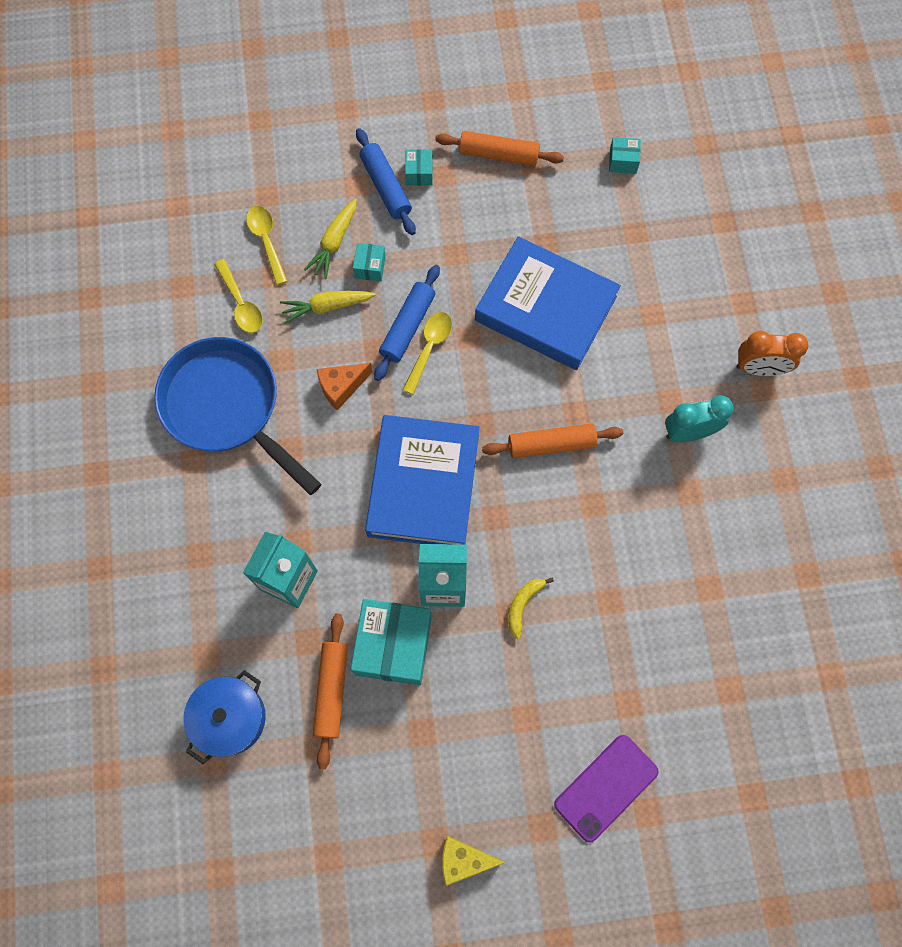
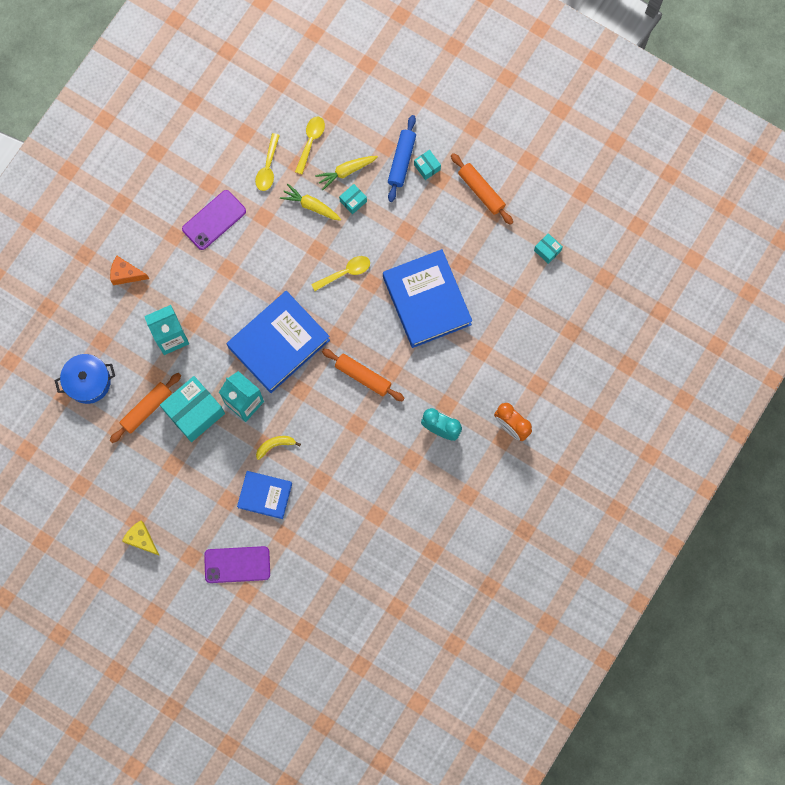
camera: 40 degrees right, 5 degrees up
(227, 407) = (214, 220): blue pan -> purple phone
(341, 387) = (281, 257): orange cheese -> orange cheese (126, 274)
(407, 326) = (344, 251): blue rolling pin -> none
(419, 173) = (427, 167): turquoise box -> turquoise box turned 75 degrees counterclockwise
(563, 674) = (265, 495): none -> blue book

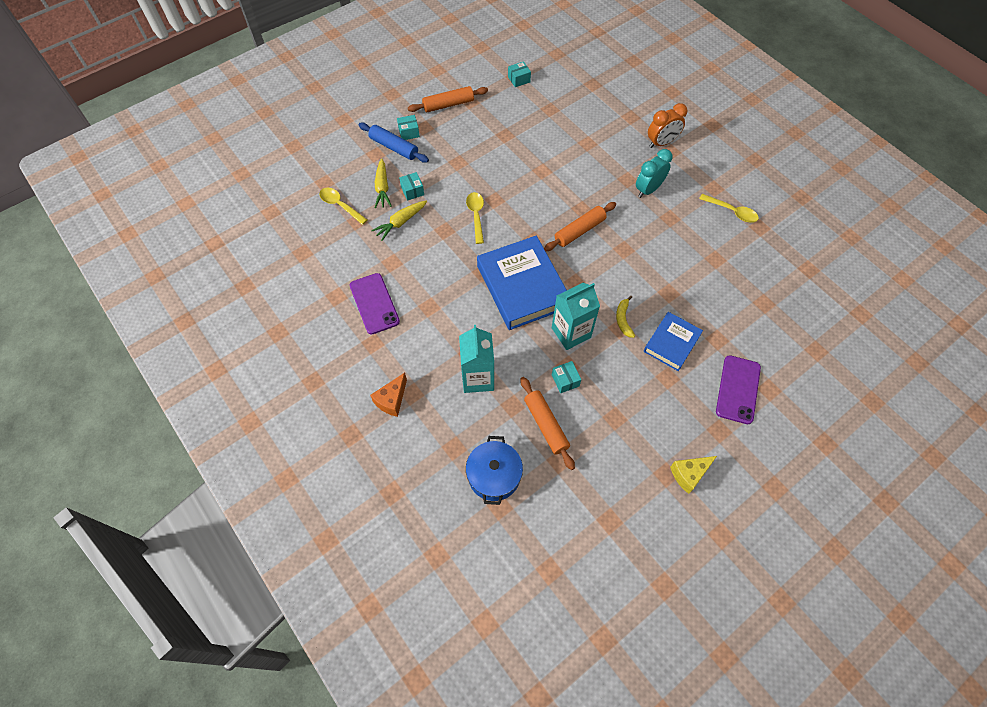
camera: 70 degrees left, 15 degrees down
(194, 412) = (565, 380): turquoise box -> turquoise box, size x0.46
(268, 167) = (346, 244): yellow spoon -> yellow spoon (732, 211)
(427, 300) = (528, 166): blue book -> none

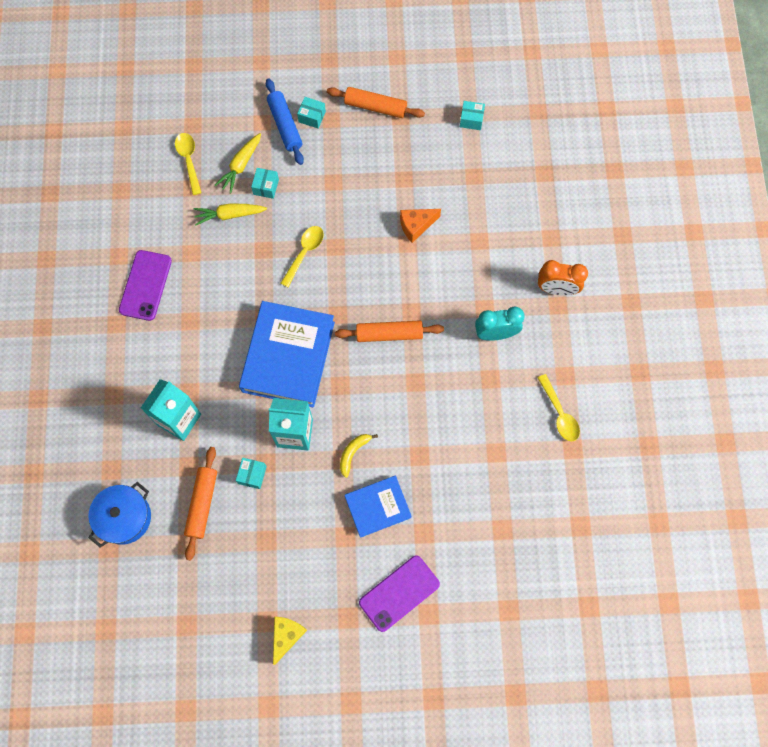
camera: 35 degrees right, 10 degrees up
(392, 400) = (93, 390): orange cheese -> orange cheese (416, 226)
(689, 474) = (286, 636): yellow cheese -> yellow cheese turned 105 degrees clockwise

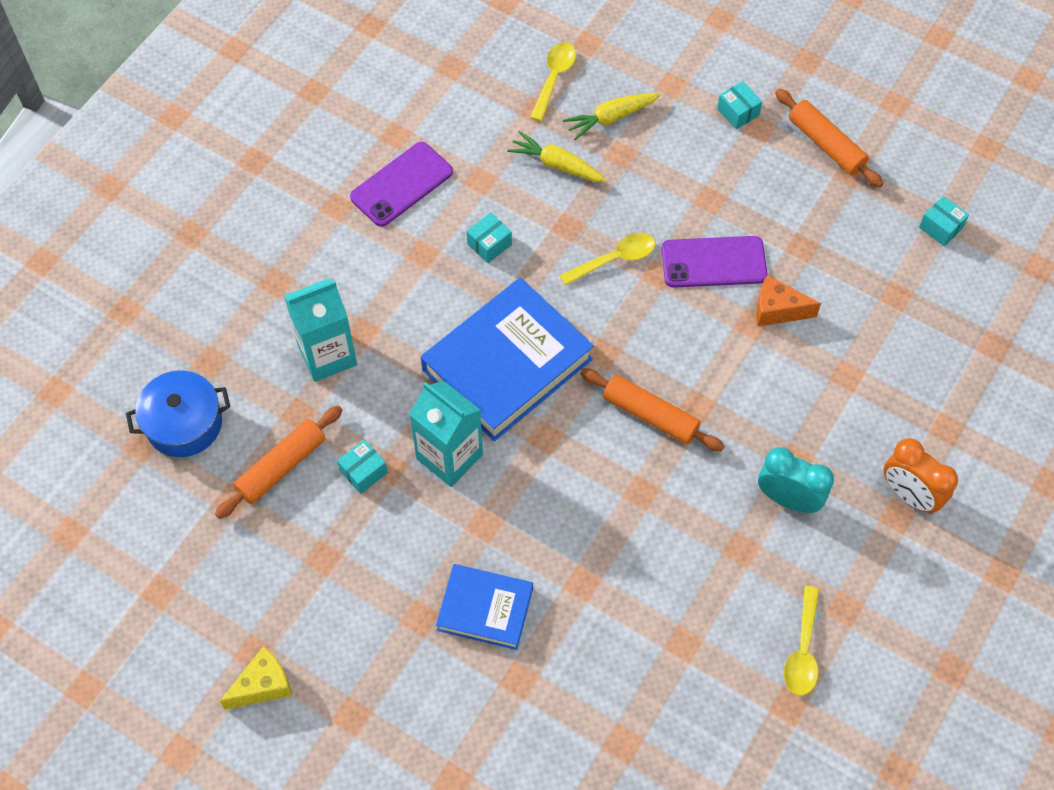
camera: 35 degrees right, 10 degrees down
(266, 187) = (623, 158): turquoise box -> turquoise box (489, 244)
(285, 125) = (697, 103): blue rolling pin -> none
(353, 453) = (502, 525): yellow banana -> none
(399, 593) = (435, 730): purple phone -> purple phone (713, 262)

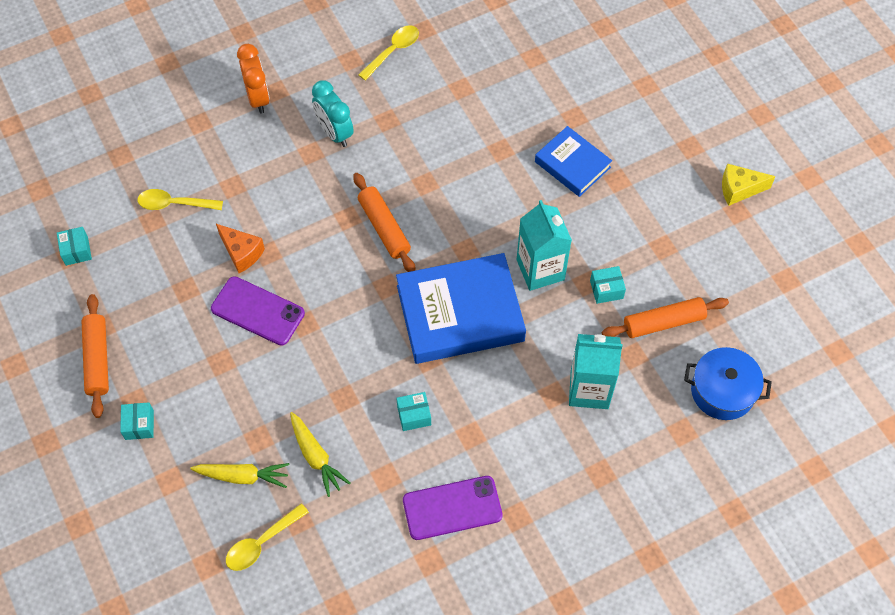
camera: 150 degrees left, 0 degrees up
(614, 259) = (328, 352): yellow spoon -> yellow spoon (174, 204)

